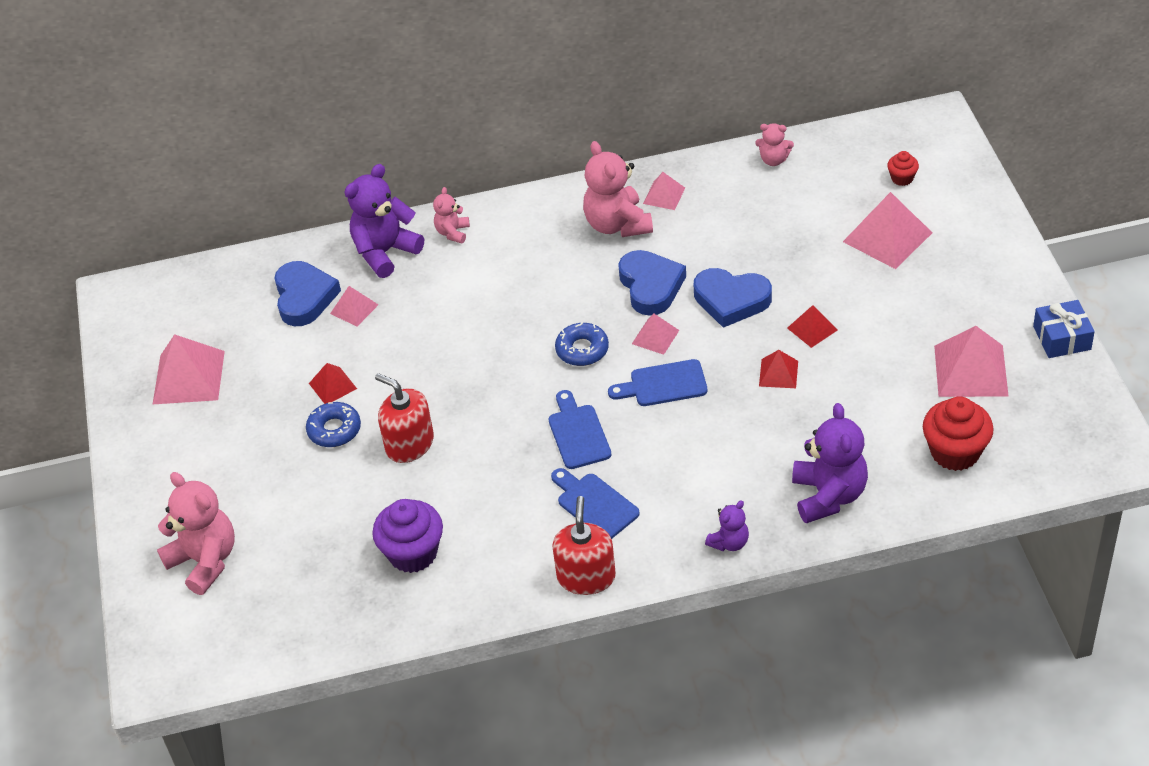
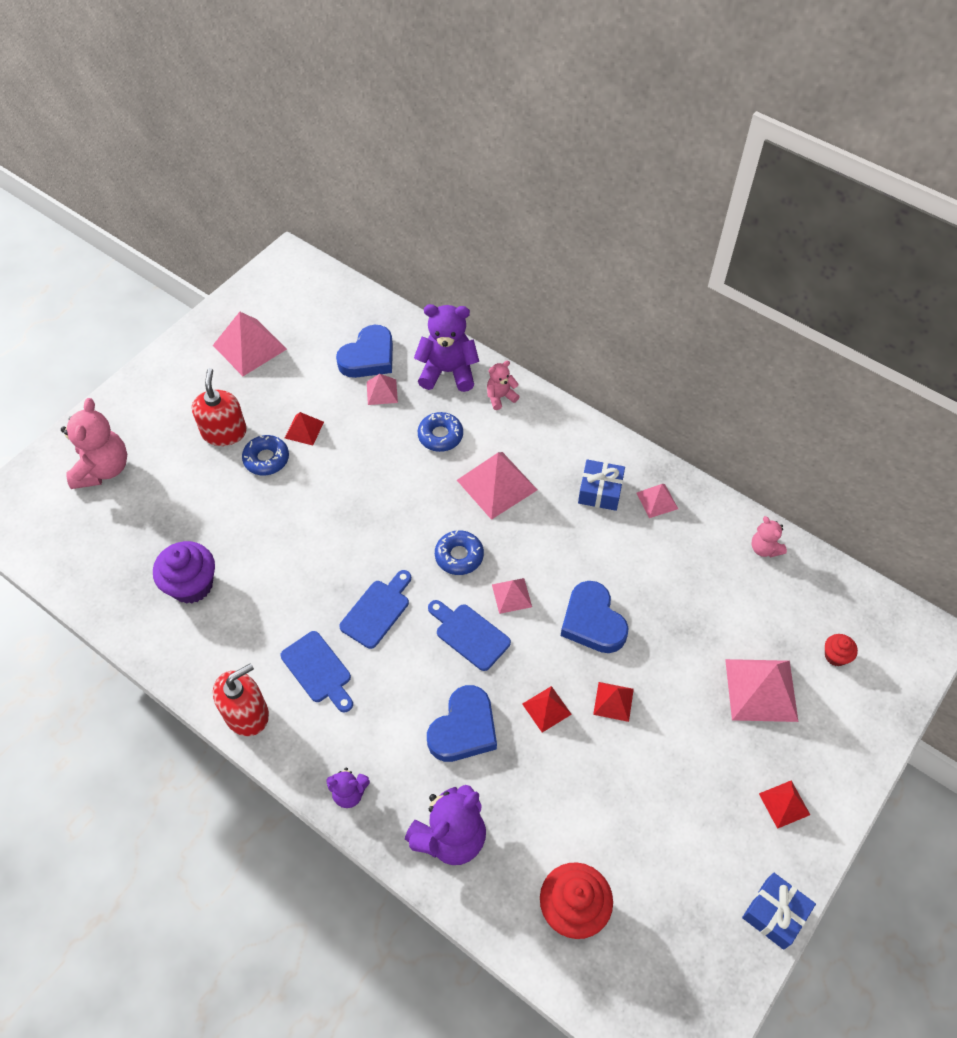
camera: 45 degrees right, 10 degrees up
(409, 444) = (287, 512): red soap dispenser -> red soap dispenser (224, 432)
(447, 295) = (440, 436): none -> blue donut
(594, 504) = (318, 670): blue cutting board -> blue cutting board turned 135 degrees clockwise
(617, 224) = (600, 491): pink teddy bear -> blue gift
(651, 286) = (559, 556): blue heart -> blue heart (464, 729)
(970, 370) = (673, 859): pink pyramid -> pink pyramid (497, 484)
(987, 281) = (784, 804): none -> red pyramid

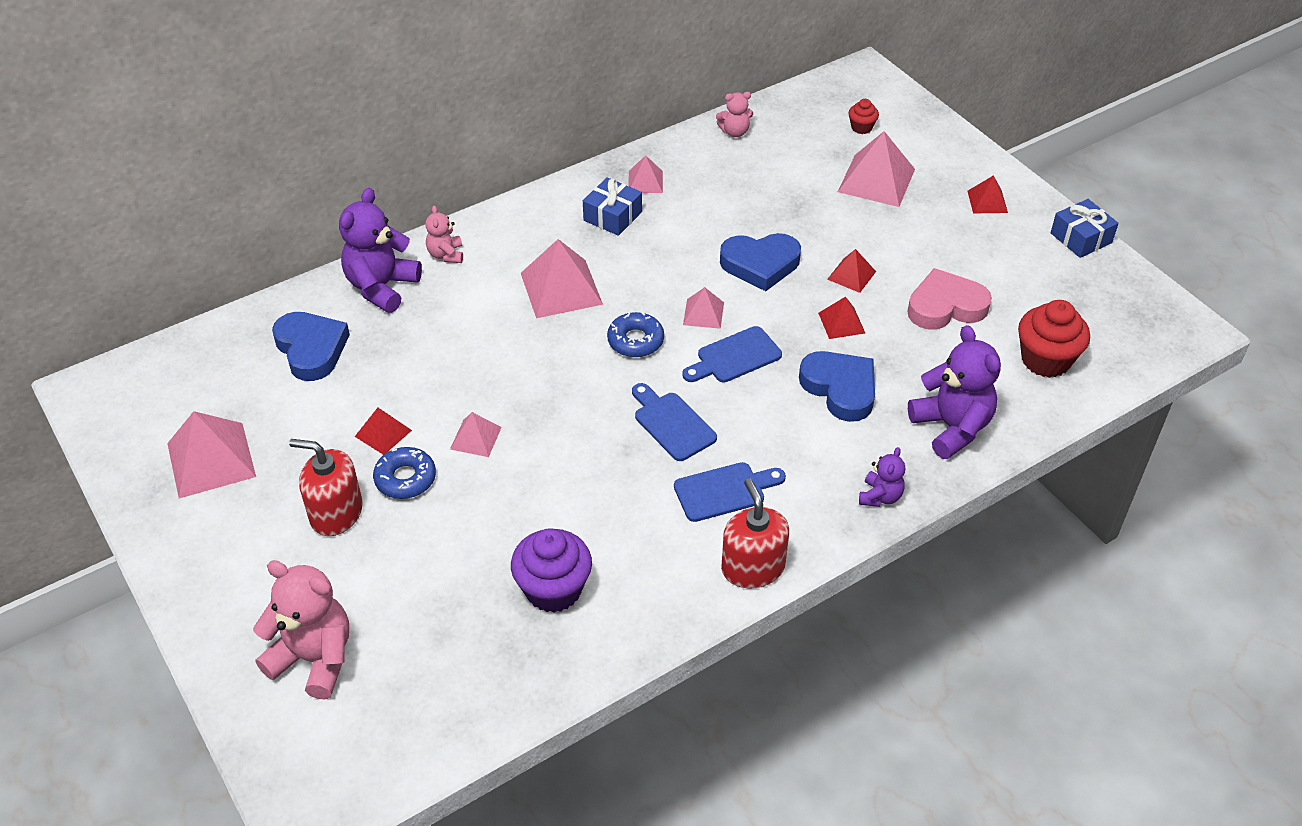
camera: 70 degrees left, 10 degrees down
(382, 392) = (372, 350): pink pyramid -> pink pyramid (476, 438)
(440, 436) = (468, 316): blue donut -> none
(608, 796) = (945, 306): none -> pink heart

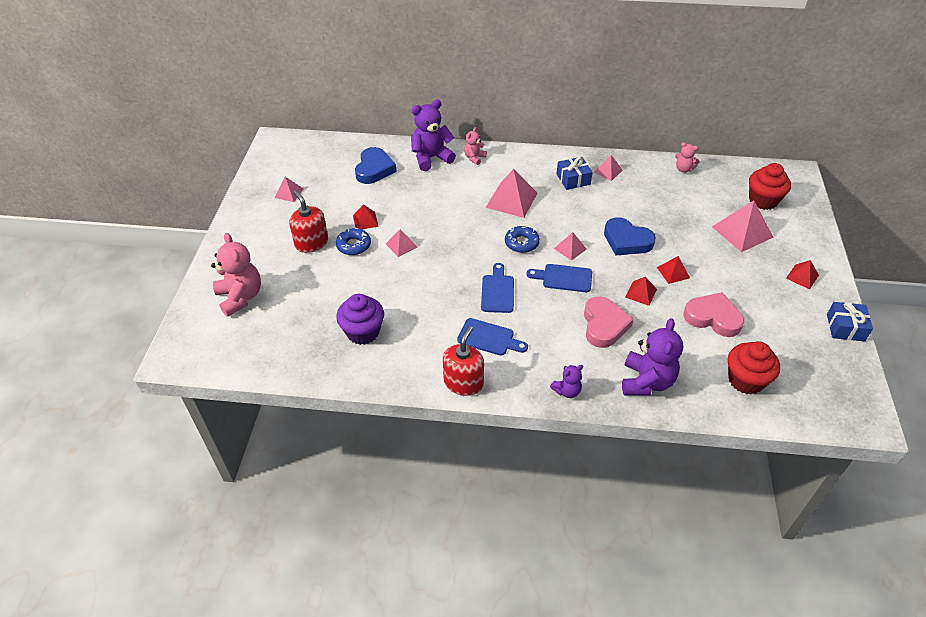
camera: 40 degrees right, 0 degrees up
(211, 459) = (289, 193): pink pyramid -> pink pyramid, size x0.54
(840, 388) = (604, 325): blue heart -> pink heart
(861, 127) = (763, 200): red cupcake -> red cupcake, size x1.96

